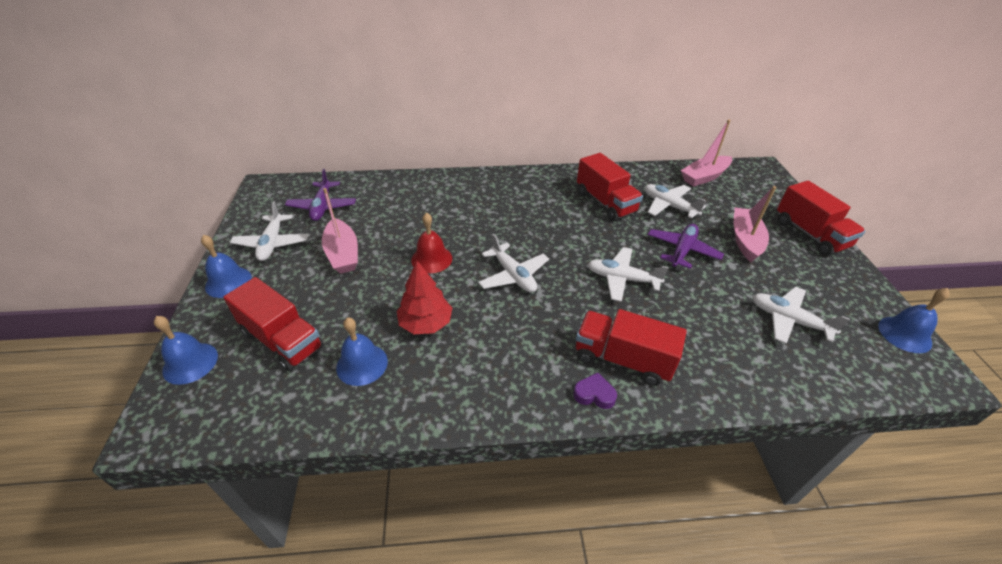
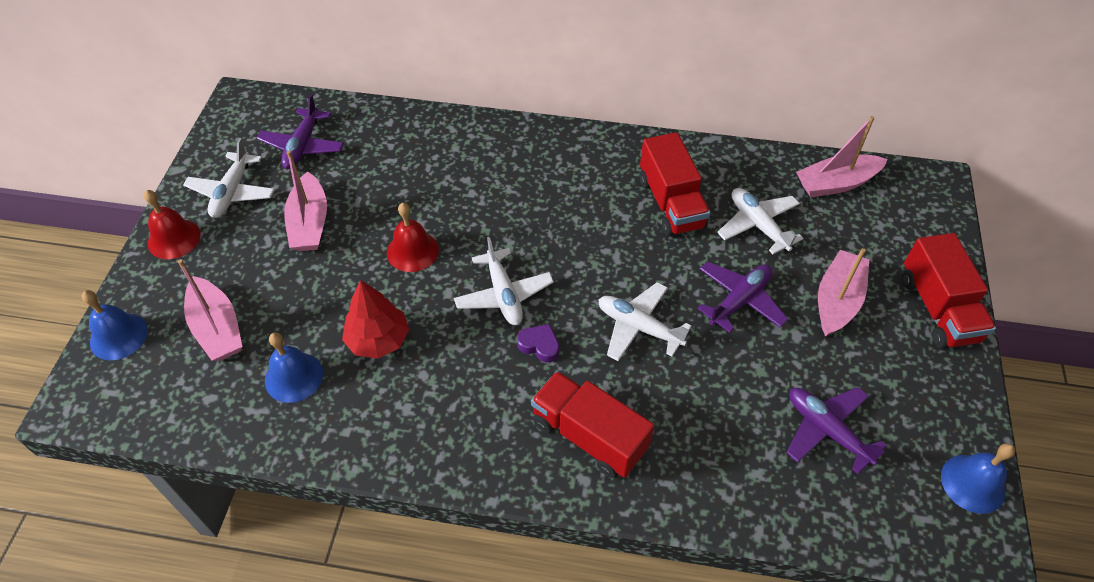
camera: 15 degrees right, 10 degrees up
(228, 282) = (174, 238): blue bell -> red bell
(282, 340) = (217, 328): red truck -> pink boat
(594, 394) = (536, 472): purple heart -> purple heart (539, 345)
(788, 320) = (827, 430): white plane -> purple plane

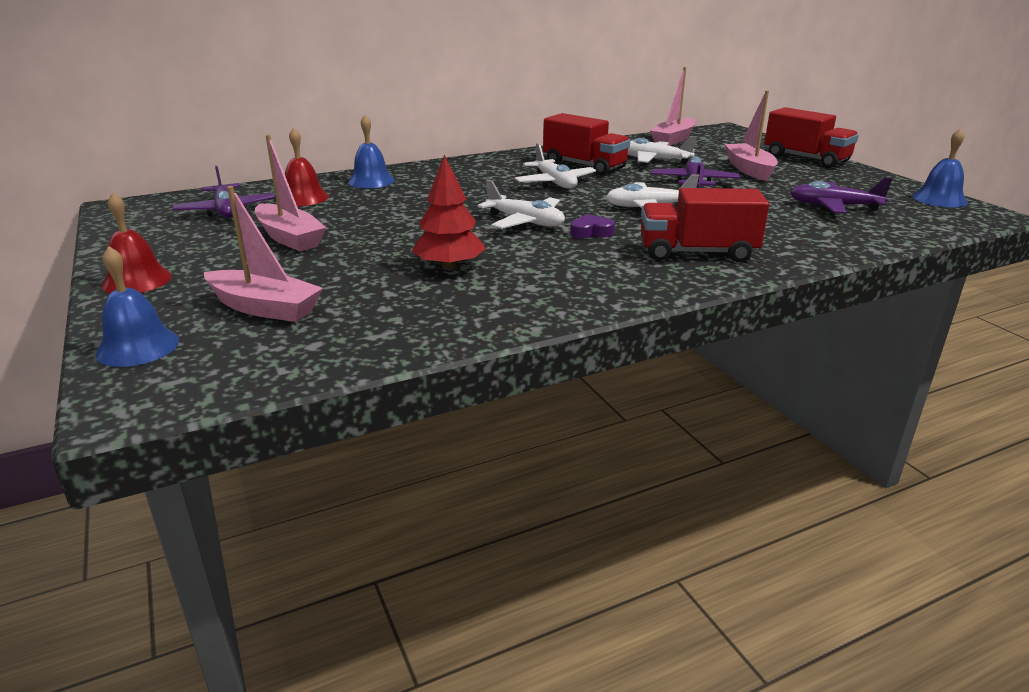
camera: 35 degrees left, 25 degrees down
(232, 192) = (177, 244): white plane -> white plane (555, 183)
(294, 377) = (394, 306): blue bell -> blue bell (371, 181)
(412, 251) = (413, 225): red bell -> red bell (303, 198)

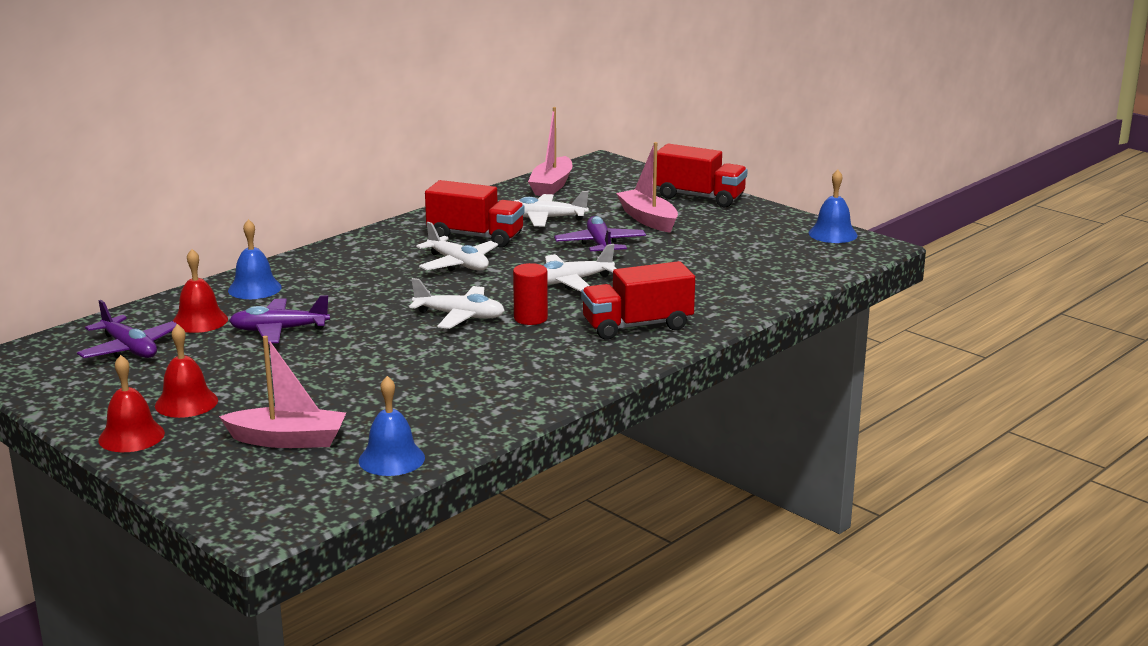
camera: 20 degrees left, 5 degrees down
(138, 347) = (212, 490): blue bell -> blue bell (391, 459)
(217, 259) = (186, 403): none -> red bell
(289, 238) = (236, 369): pink boat -> none
(449, 267) = (423, 375): red tree -> none
(591, 232) = (530, 318): purple heart -> red cylinder
(834, 207) = (741, 256): purple plane -> purple plane (279, 330)

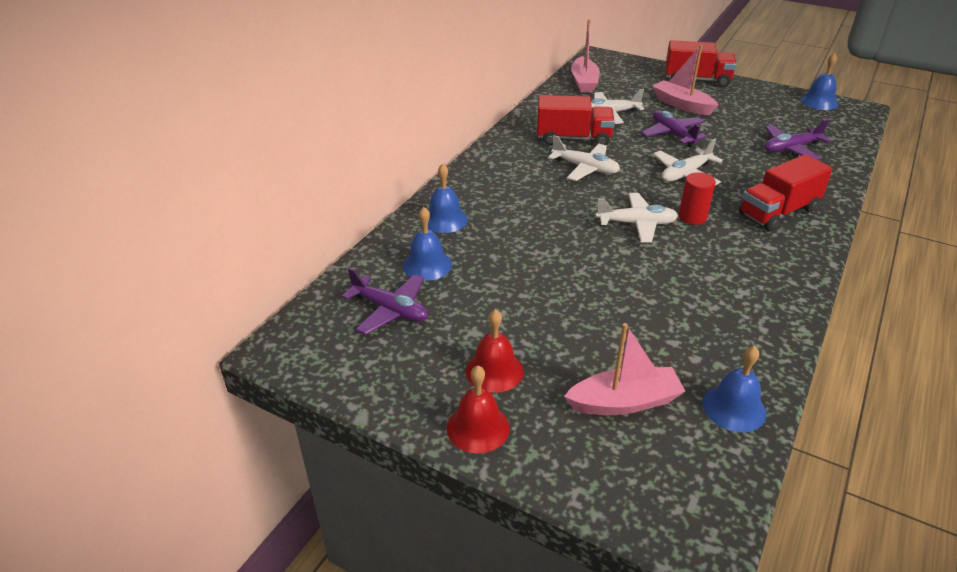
camera: 15 degrees left, 15 degrees up
(199, 321) = (427, 265): red bell -> blue bell
(279, 330) = (504, 264): purple plane -> purple plane (791, 149)

